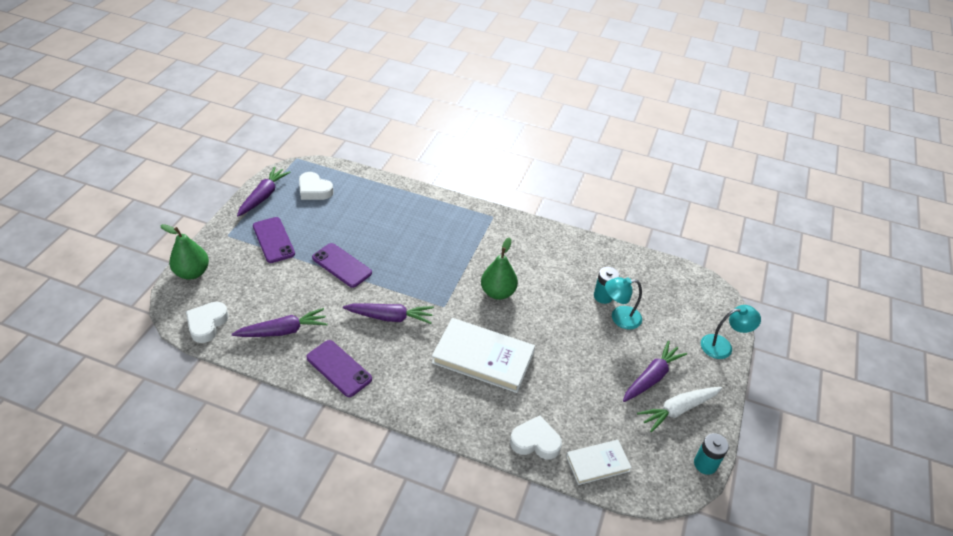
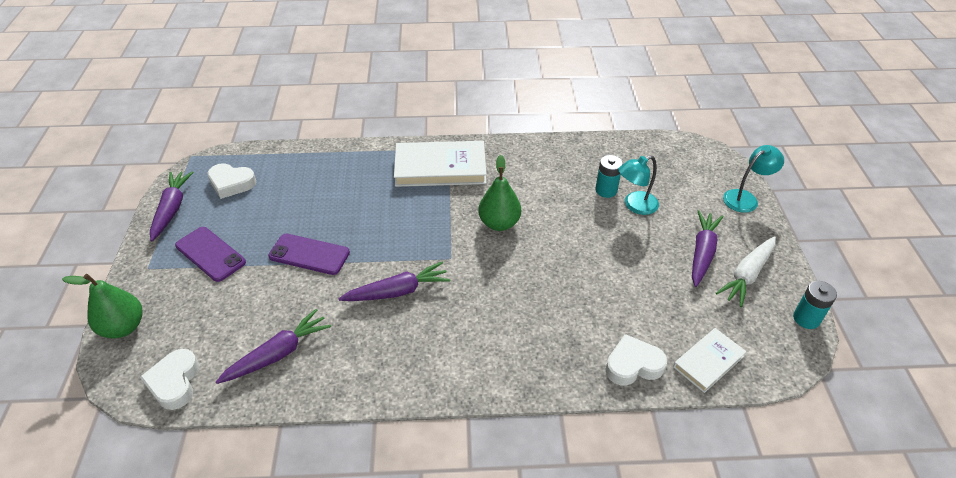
camera: 20 degrees left, 0 degrees up
(339, 368) = (370, 371): purple phone -> none
(483, 357) = (525, 297): white book -> white book (440, 167)

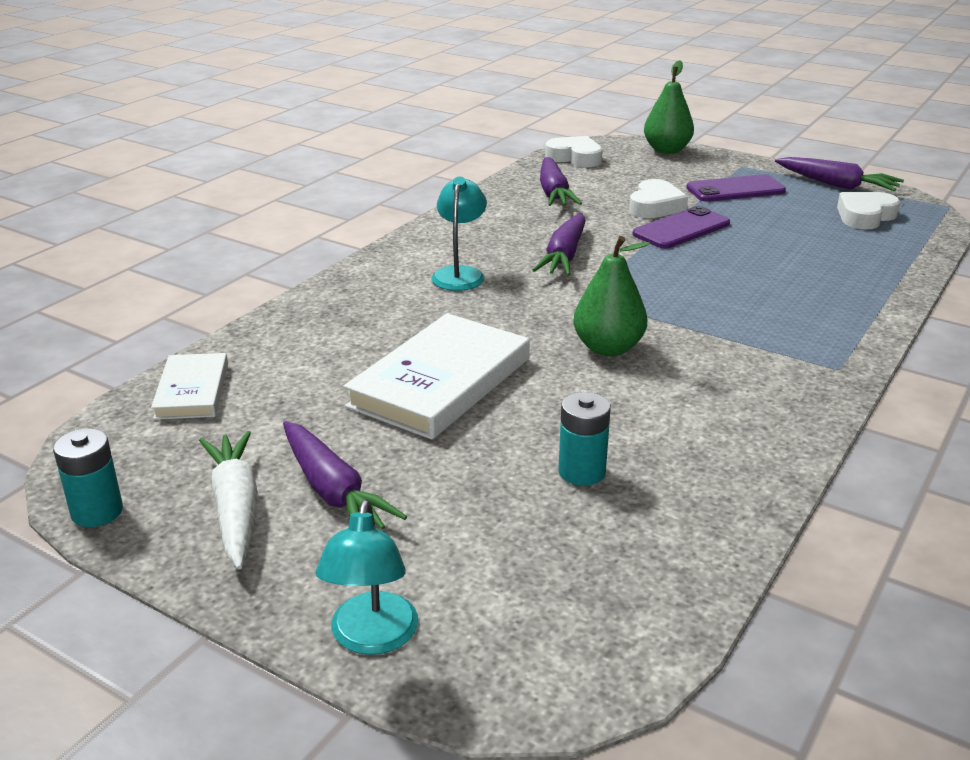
camera: 125 degrees right, 15 degrees down
(440, 167) = (788, 346): white book -> white book (441, 382)
(633, 365) = (271, 342): white heart -> white heart (655, 206)
(635, 205) = (511, 482): turquoise lamp -> turquoise lamp (459, 274)

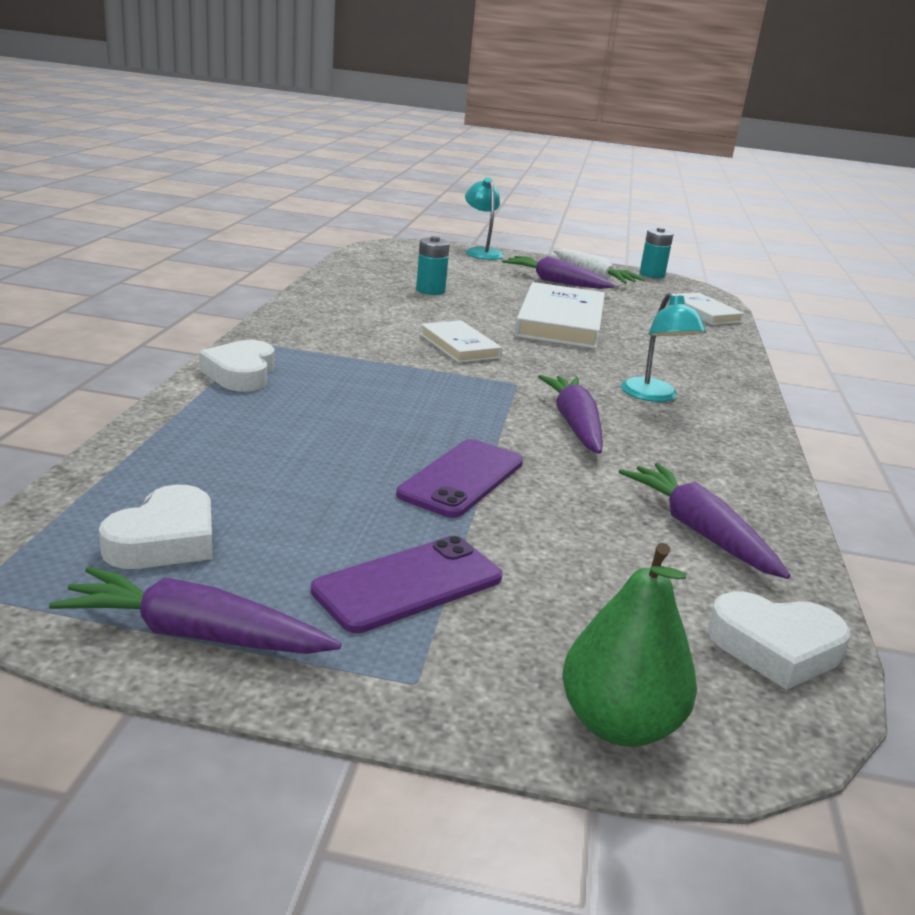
camera: 155 degrees right, 5 degrees down
(608, 348) = (459, 346): green pear -> white book
(655, 206) = (525, 520): white heart -> white heart (241, 374)

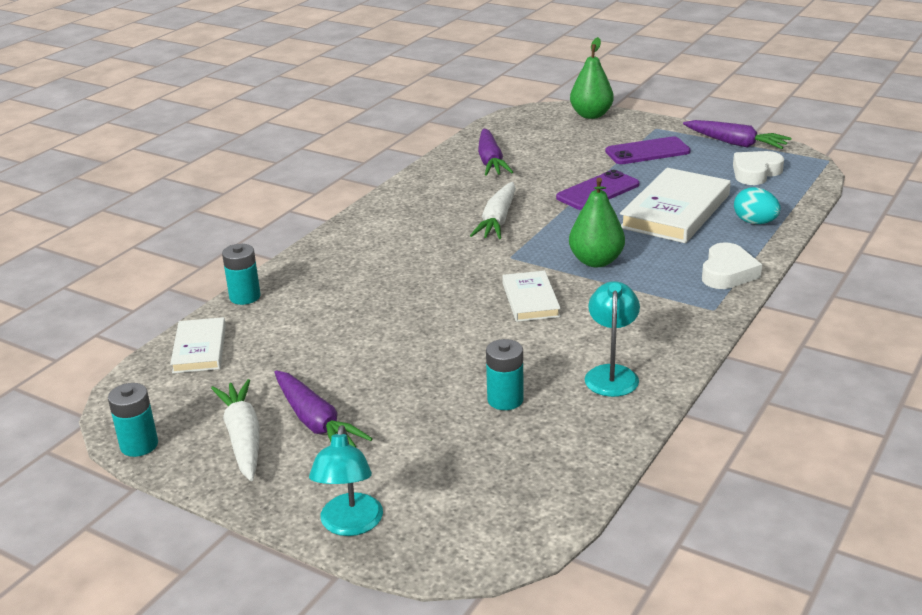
camera: 155 degrees left, 5 degrees up
(190, 437) = (755, 222): none -> turquoise egg
(410, 381) = (596, 261): none -> green pear
(560, 322) = (396, 334): white book -> white book (675, 211)
(574, 424) = (497, 220): purple carrot -> white carrot
(654, 396) = (410, 240): turquoise lamp -> turquoise lamp (611, 374)
(734, 343) = (245, 297): none -> turquoise battery
(775, 648) = (510, 126): white heart -> none

